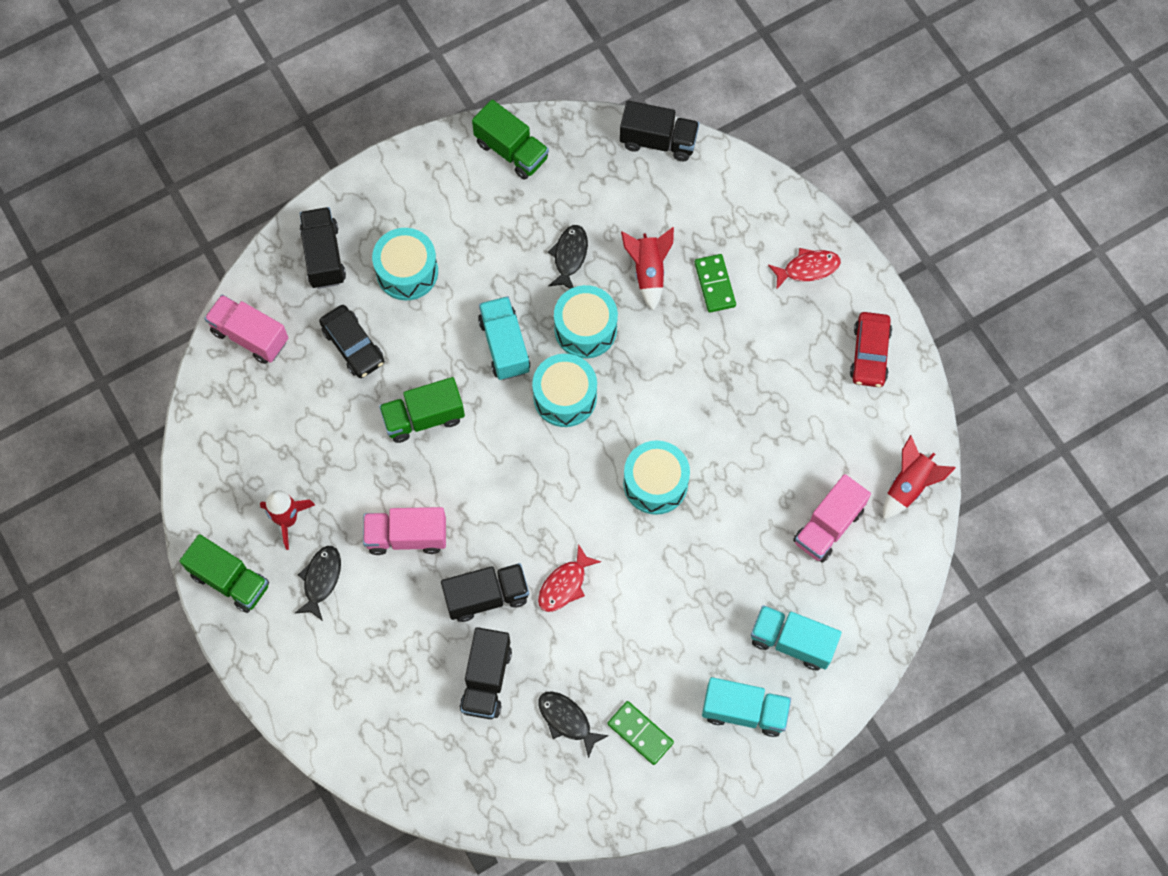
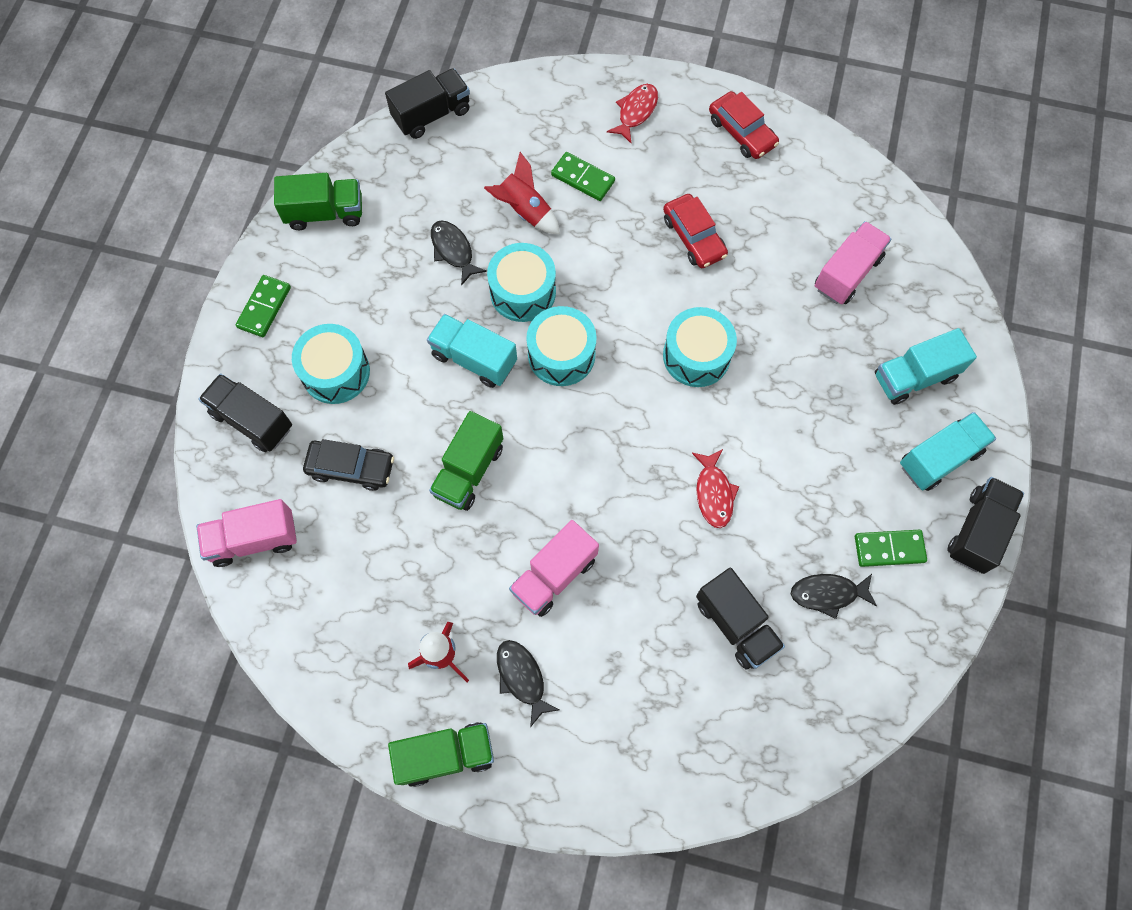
camera: 45 degrees left, 0 degrees up
(406, 184) = (264, 307): none -> green domino
(486, 596) = (666, 560): black truck -> black truck (977, 531)
(746, 399) = (693, 237): none -> red car
(828, 526) = (847, 273): pink truck -> pink truck turned 135 degrees counterclockwise
(909, 486) = (867, 196): red rocket -> none

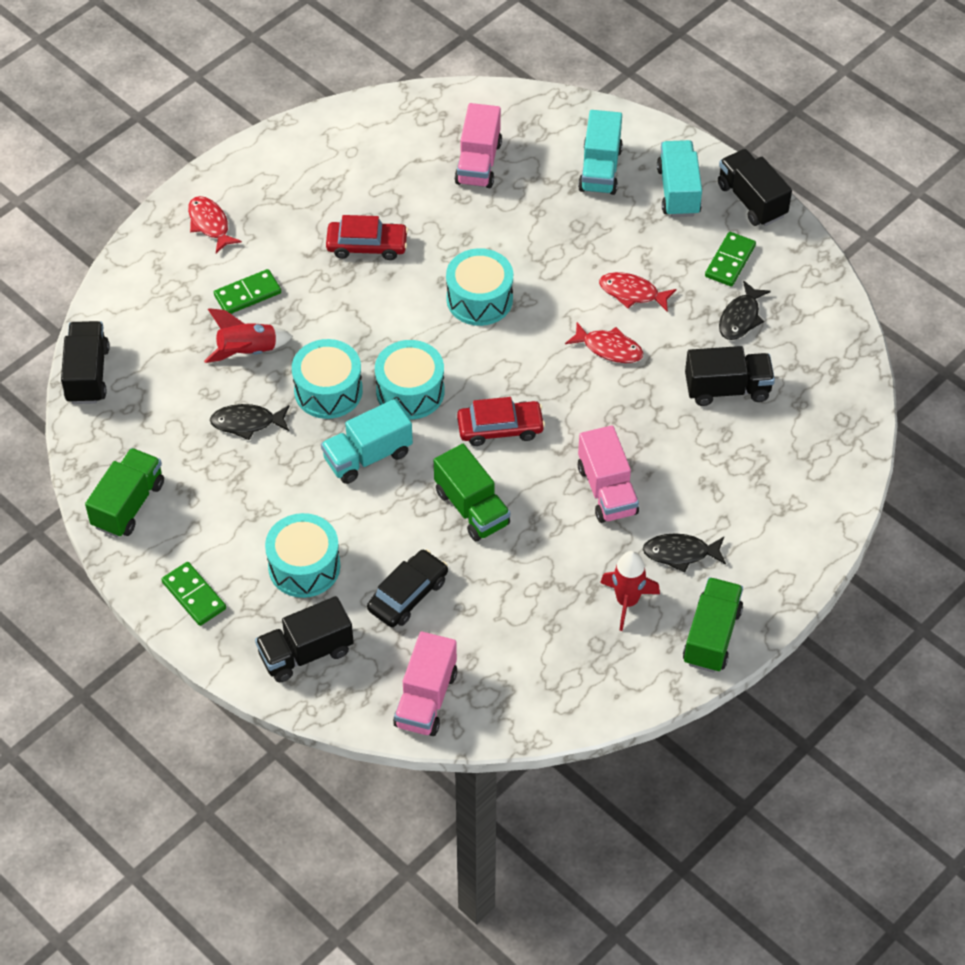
camera: 60 degrees left, 15 degrees down
(741, 132) = (291, 162): red car -> red car (500, 428)
(790, 480) = (632, 293): none -> red fish
(847, 273) = (478, 163): pink truck -> pink truck turned 150 degrees counterclockwise

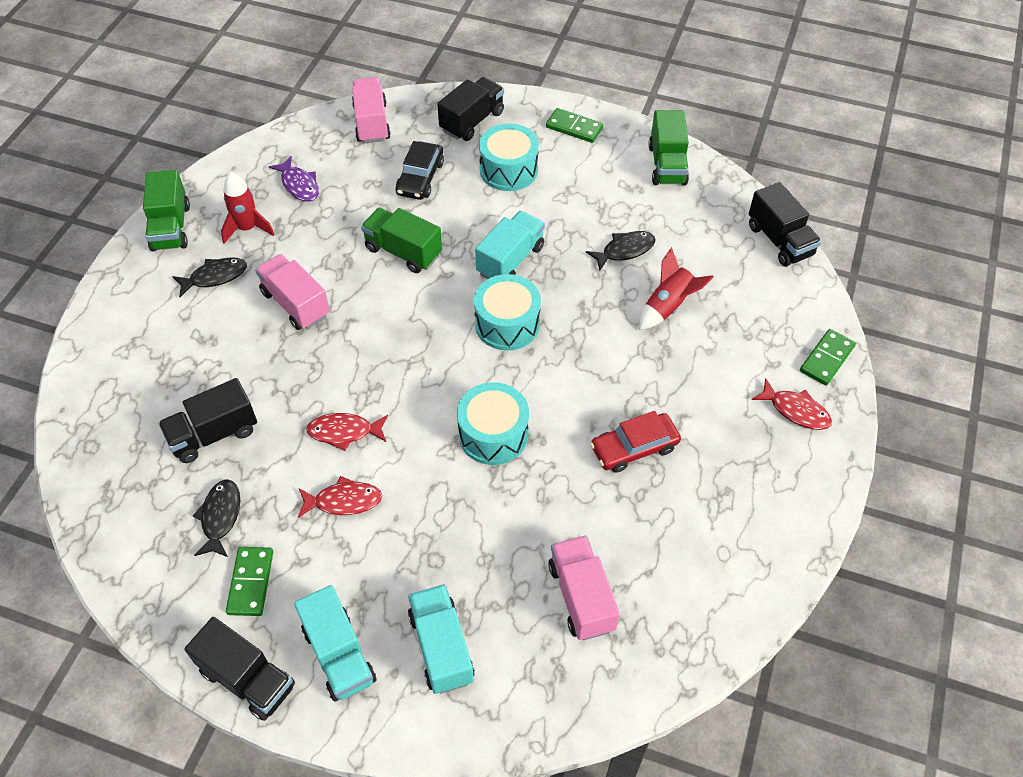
camera: 155 degrees right, 0 degrees up
(247, 294) = (707, 356): green domino -> green domino (827, 359)
(328, 391) = (577, 299): turquoise drum -> none
(500, 428) = (411, 321): red car -> none
(549, 639) = (299, 185): none -> purple fish

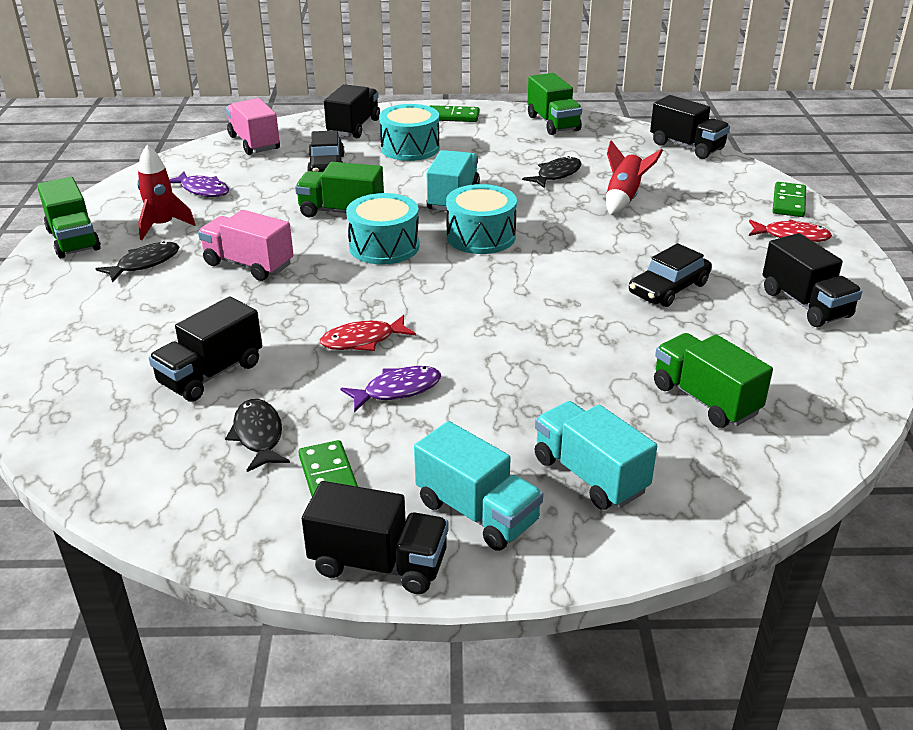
camera: 20 degrees left, 20 degrees down
(344, 501) = (397, 390): red fish -> purple fish
(493, 434) = (523, 309): turquoise drum -> turquoise drum (384, 246)
(581, 597) = (705, 399): pink truck -> green truck
(634, 448) = (668, 288): red car -> black car
(745, 509) = (805, 304): none -> black truck

